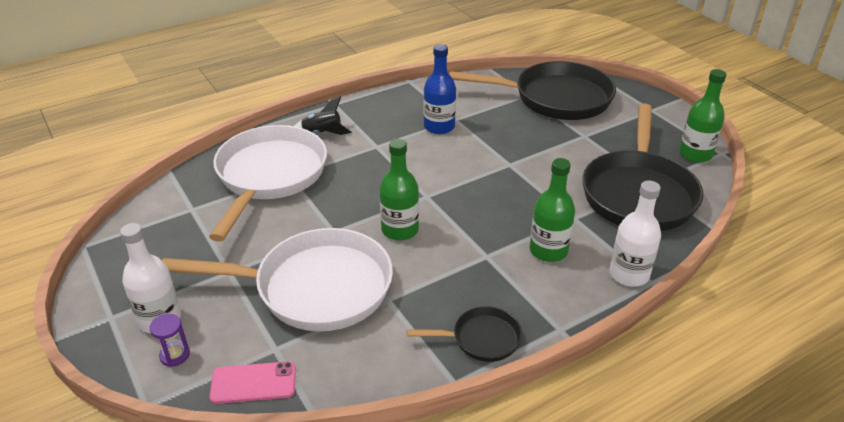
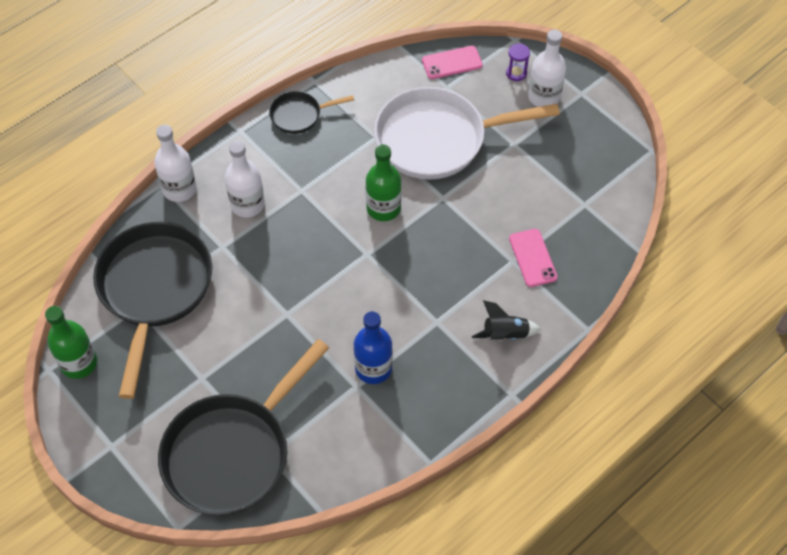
camera: 170 degrees right, 20 degrees up
(269, 176) = (532, 258): white pan -> pink phone
(548, 250) = (247, 204): green bottle -> white bottle
(555, 98) = (232, 453): black pan -> black pan turned 45 degrees counterclockwise

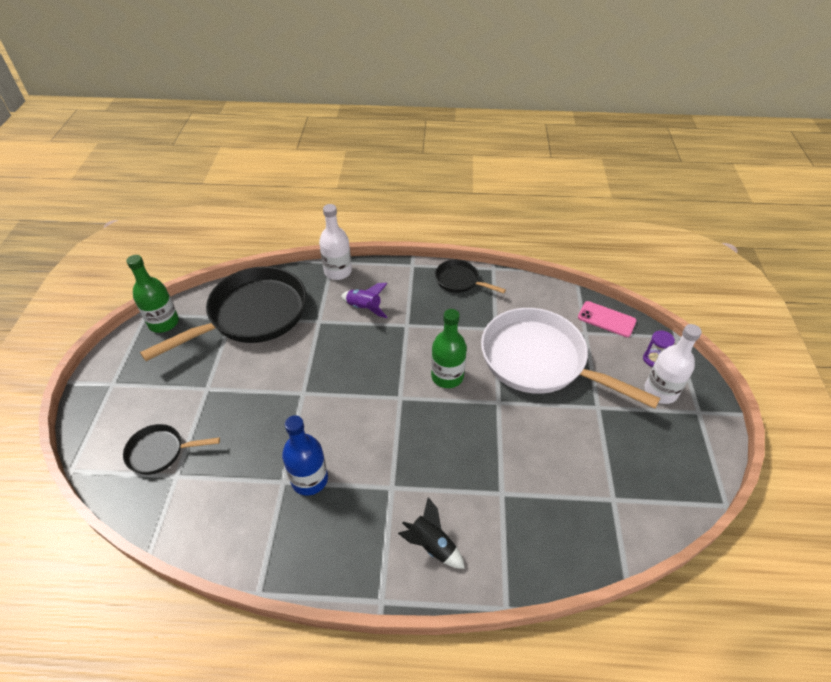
camera: 45 degrees right, 10 degrees down
(232, 453) = (160, 452): black pan -> black pan, size x0.47
(247, 204) = (364, 308): white bottle -> purple rocket
(532, 258) = (521, 504): pink phone -> none

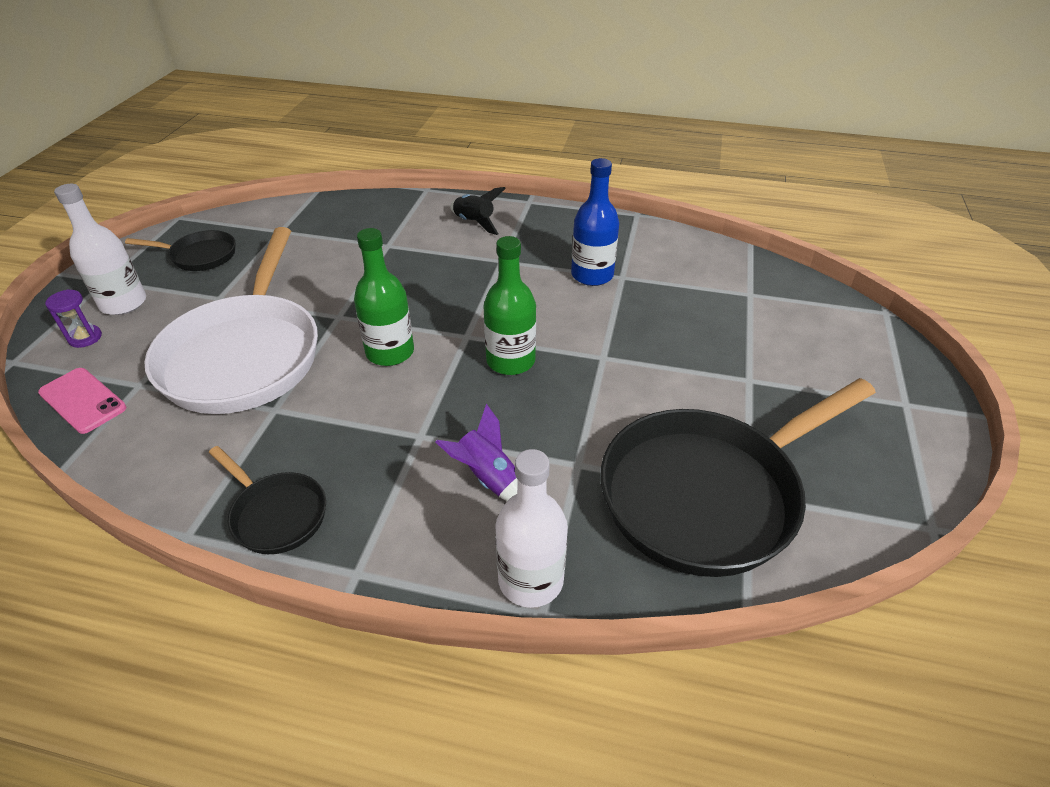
camera: 170 degrees left, 5 degrees down
(160, 452) = (782, 316): black pan -> black pan (200, 256)
(163, 323) = (882, 502): green bottle -> green bottle (510, 361)
(539, 361) = (245, 355): white pan -> white pan turned 45 degrees clockwise

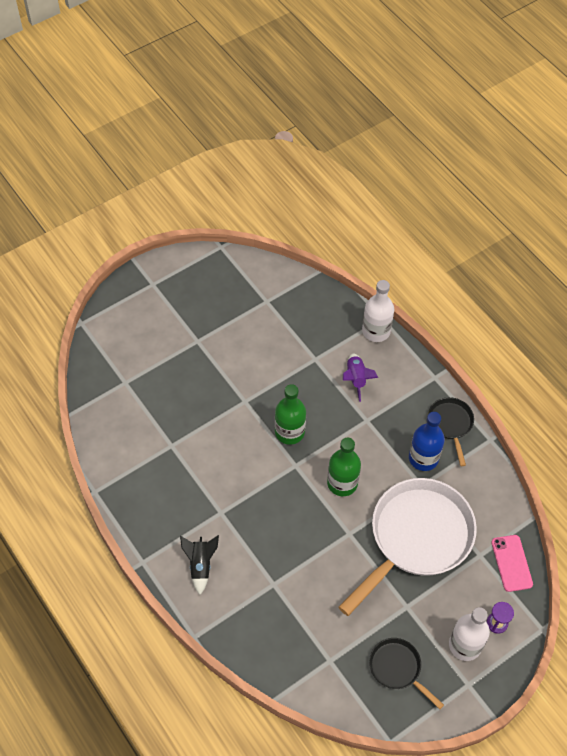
camera: 140 degrees left, 15 degrees up
(592, 275) = (185, 459): blue bottle -> blue bottle (423, 458)
(708, 494) = (280, 312): black pan -> none

